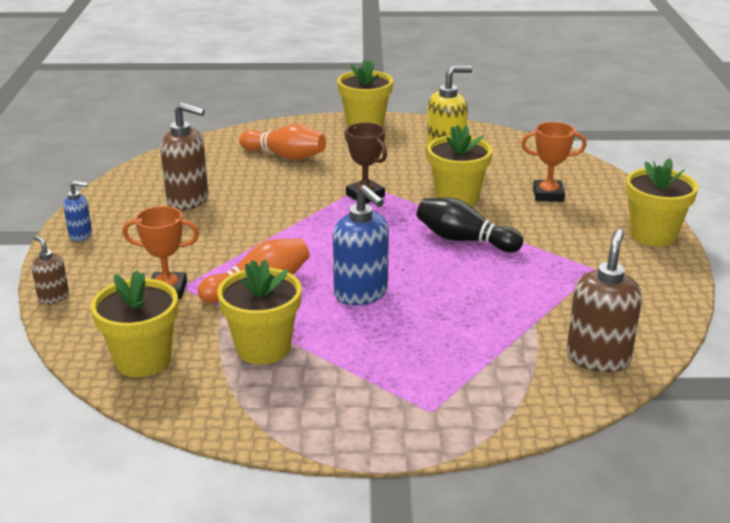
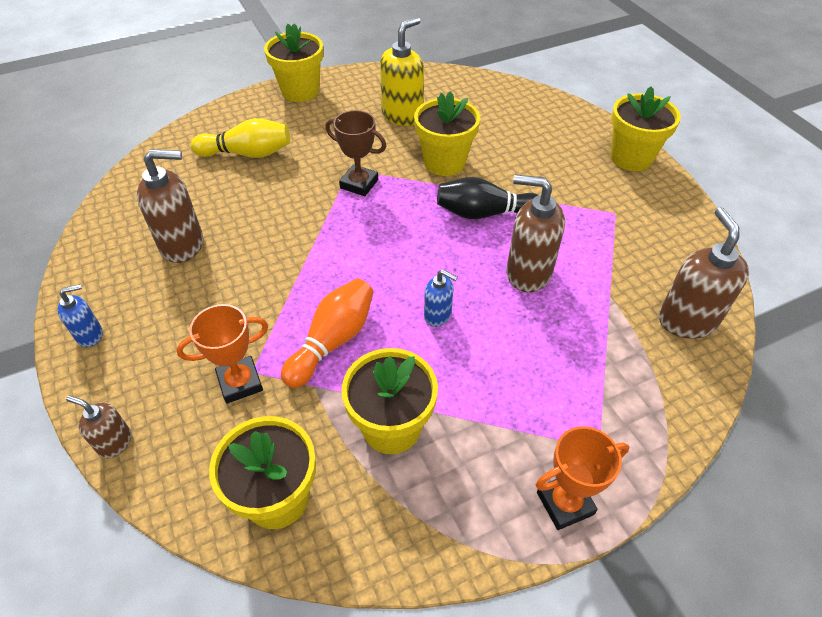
camera: 25 degrees left, 20 degrees up
(285, 156) = (247, 153): orange bowling pin -> yellow bowling pin
(361, 293) = (438, 315): blue soap dispenser -> blue soap dispenser, size x0.54
(469, 288) = (528, 273): none -> brown soap dispenser
(548, 195) = (519, 135): orange trophy -> orange trophy (565, 503)

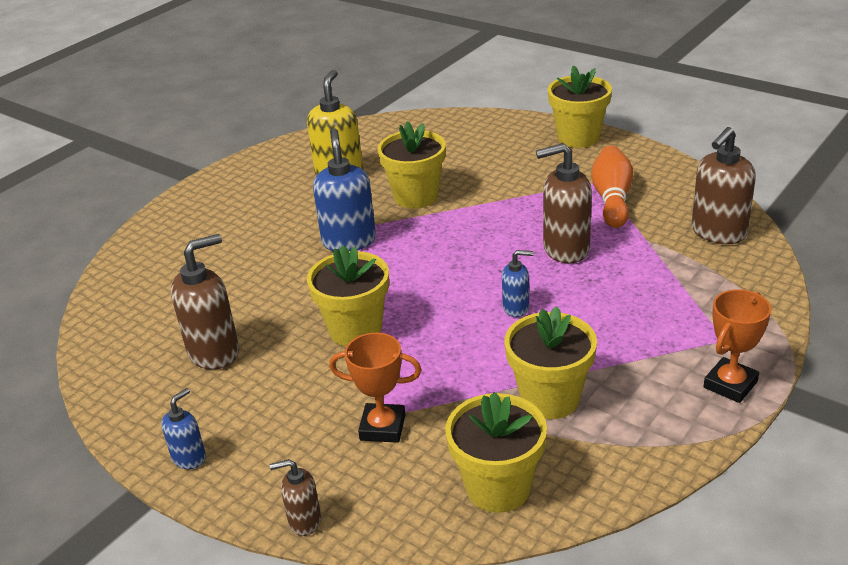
camera: 25 degrees left, 15 degrees down
(240, 382) = (382, 427): orange trophy -> orange trophy turned 60 degrees clockwise
(247, 153) = (207, 257): yellow bowling pin -> none
(300, 91) = (212, 189): yellow flower pot -> yellow flower pot (355, 330)
(333, 341) = (440, 363): orange bowling pin -> orange bowling pin (612, 199)
(359, 184) = (349, 241): brown trophy -> blue soap dispenser
(484, 213) = (489, 221): black bowling pin -> none
(686, 320) = (718, 232): brown soap dispenser -> brown soap dispenser turned 105 degrees counterclockwise

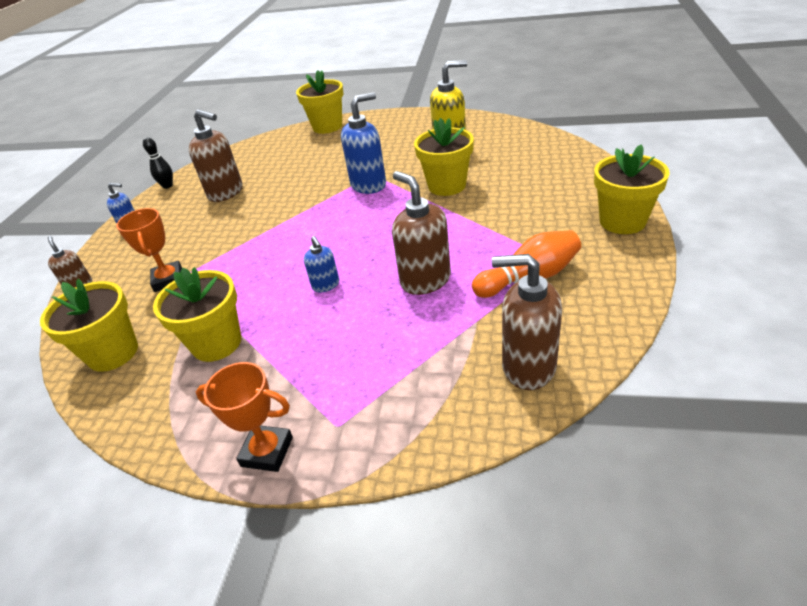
camera: 65 degrees right, 5 degrees up
(108, 409) = (167, 186): none -> black bowling pin
(355, 330) = (267, 229): yellow flower pot -> yellow flower pot (327, 127)

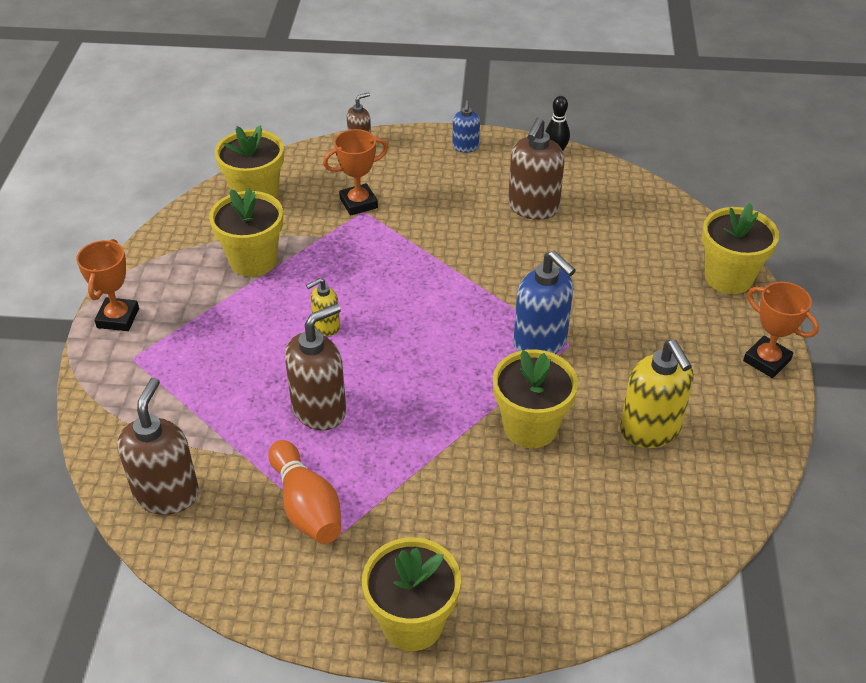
camera: 80 degrees right, 5 degrees up
(326, 285) = (326, 326): blue soap dispenser -> yellow soap dispenser
(398, 117) = (766, 360): none -> orange trophy

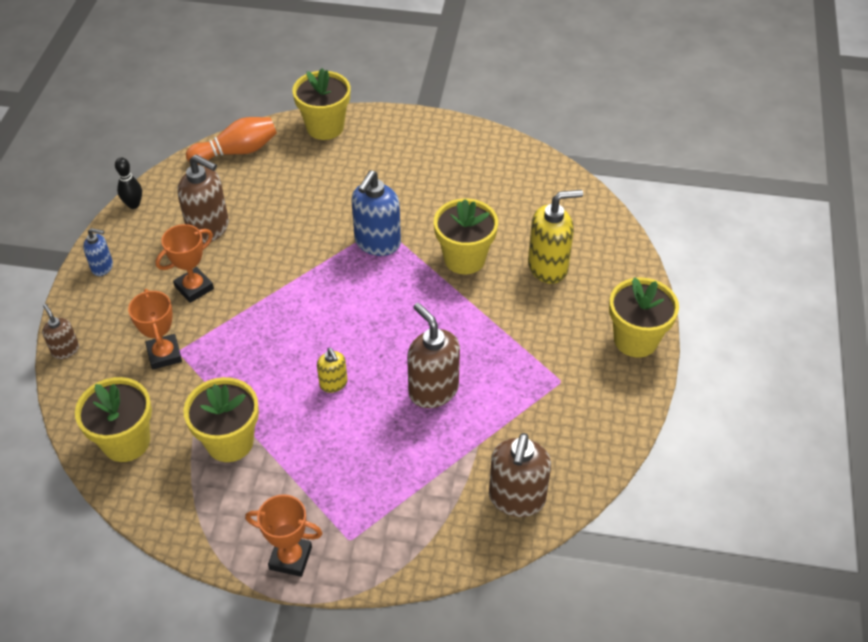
camera: 85 degrees left, 5 degrees up
(167, 494) = (516, 499): brown soap dispenser -> brown soap dispenser turned 90 degrees counterclockwise
(306, 506) = (533, 400): orange bowling pin -> orange bowling pin (237, 151)
(540, 343) = (377, 243): blue soap dispenser -> blue soap dispenser turned 150 degrees clockwise
(650, 430) = (473, 194): yellow soap dispenser -> yellow soap dispenser (548, 267)
(766, 360) = (414, 124): orange trophy -> orange trophy (194, 288)

